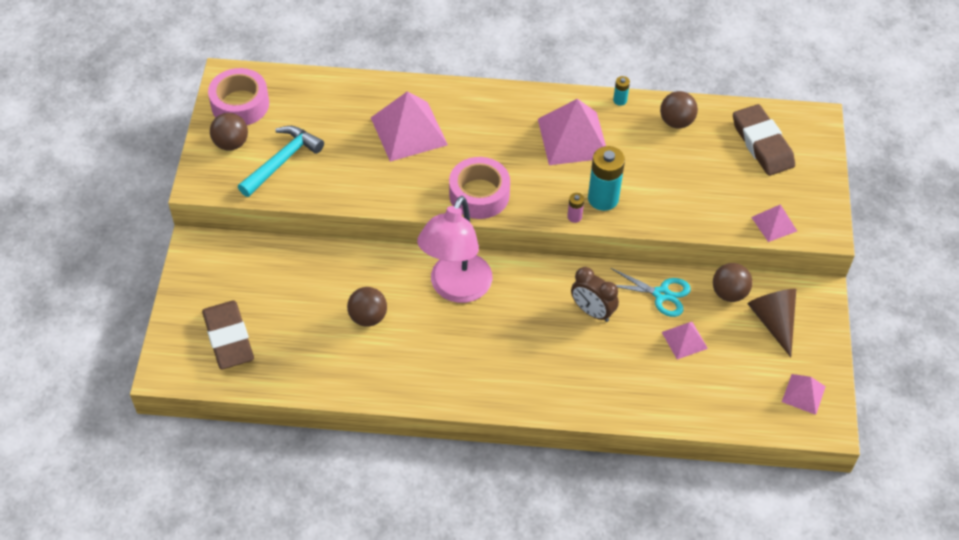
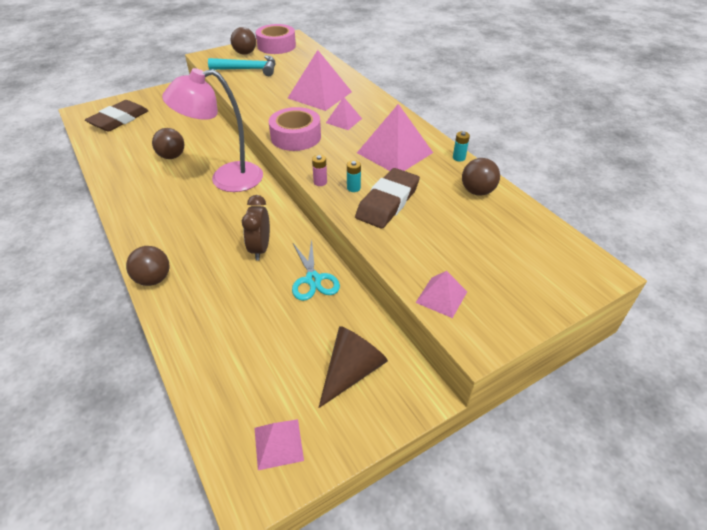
camera: 55 degrees right, 10 degrees down
(603, 198) = (353, 188): turquoise battery -> turquoise battery, size x0.47
(684, 340) = (275, 316): pink pyramid -> pink pyramid (344, 120)
(729, 293) = (355, 322): brown ball -> brown ball (153, 279)
(762, 144) = (523, 248): brown eraser -> brown eraser (387, 202)

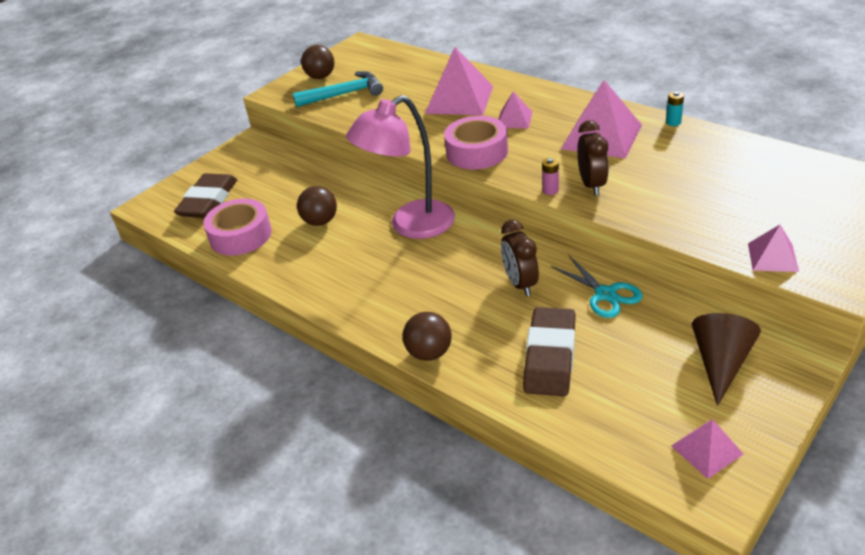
camera: 15 degrees left, 5 degrees down
(276, 46) = (351, 58): pink tape -> pink tape (240, 235)
(353, 188) = (591, 185): turquoise battery -> brown clock
(387, 202) = (640, 188): brown eraser -> brown eraser (550, 356)
(477, 191) = (721, 150): brown ball -> none

